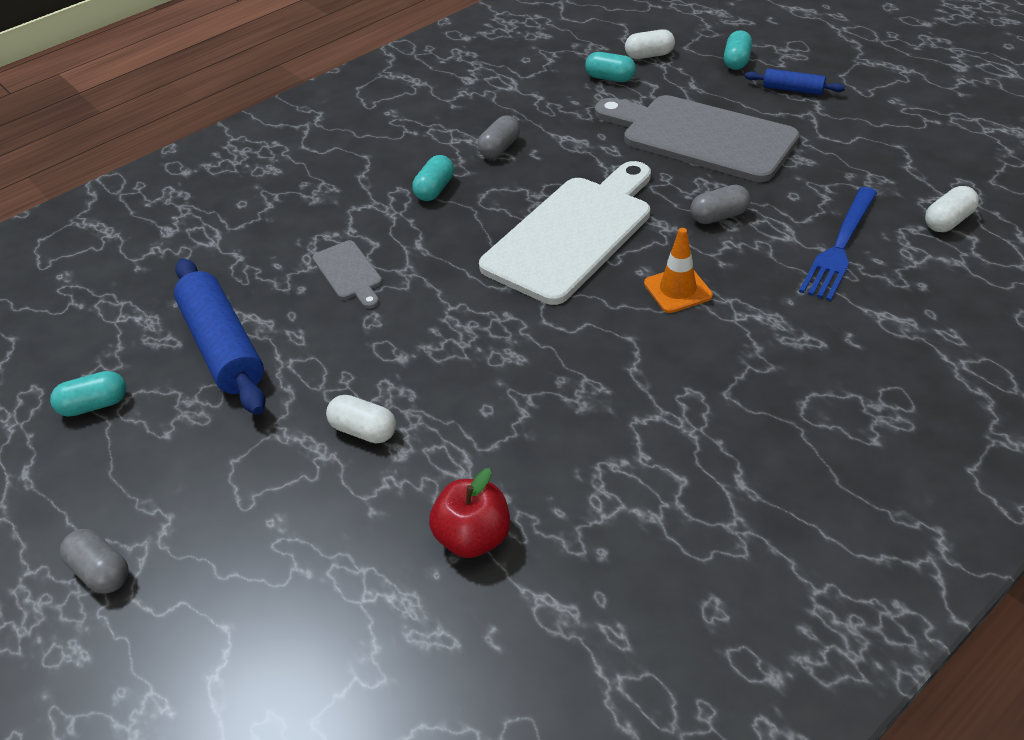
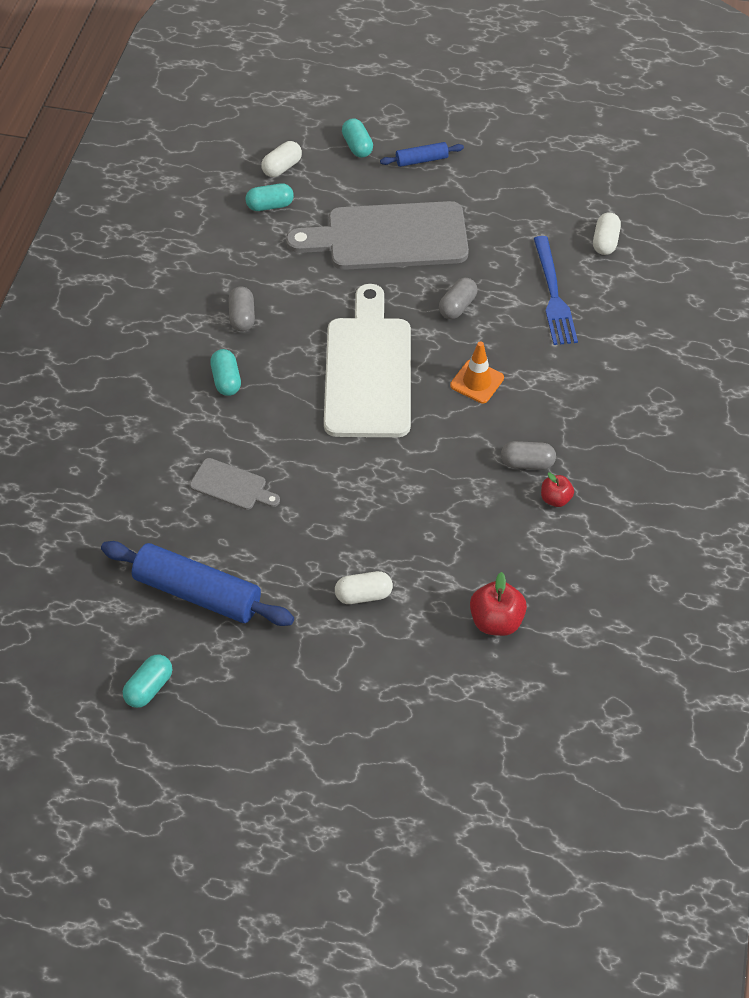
camera: 40 degrees left, 10 degrees up
(102, 571) = (288, 781): grey capsule -> grey capsule (527, 463)
(664, 444) = (555, 499): none -> red apple

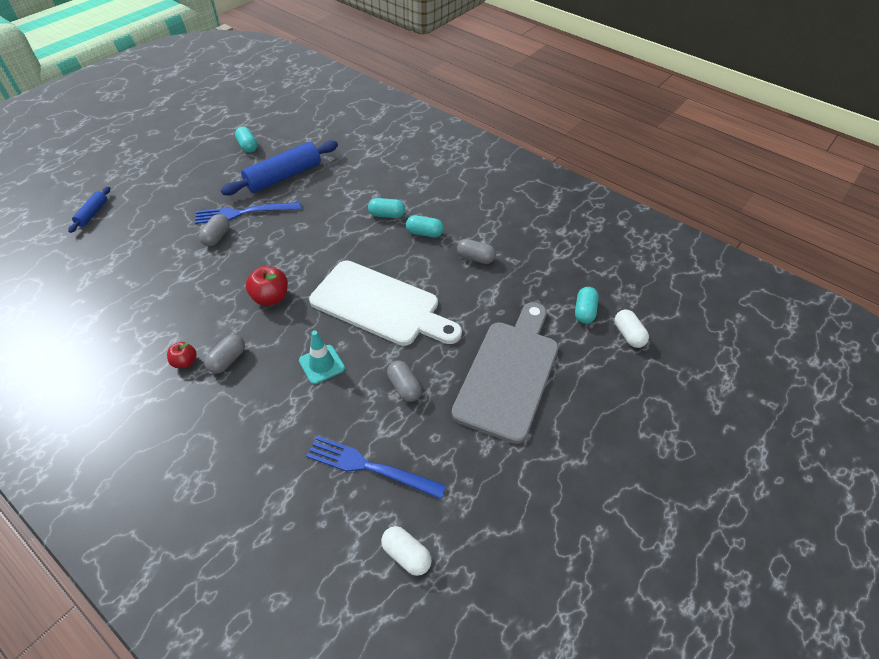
camera: 115 degrees right, 5 degrees down
(231, 485) = (341, 210): grey cutting board -> none
(301, 593) = (244, 213): none -> blue fork
(357, 146) = (637, 398): turquoise capsule -> turquoise capsule (387, 215)
(363, 594) = (217, 237): white capsule -> grey capsule
(421, 160) = (599, 442): blue rolling pin -> blue rolling pin (93, 213)
(477, 381) = (322, 364): orange traffic cone -> turquoise traffic cone
(496, 620) = (138, 287): red apple -> red apple (271, 298)

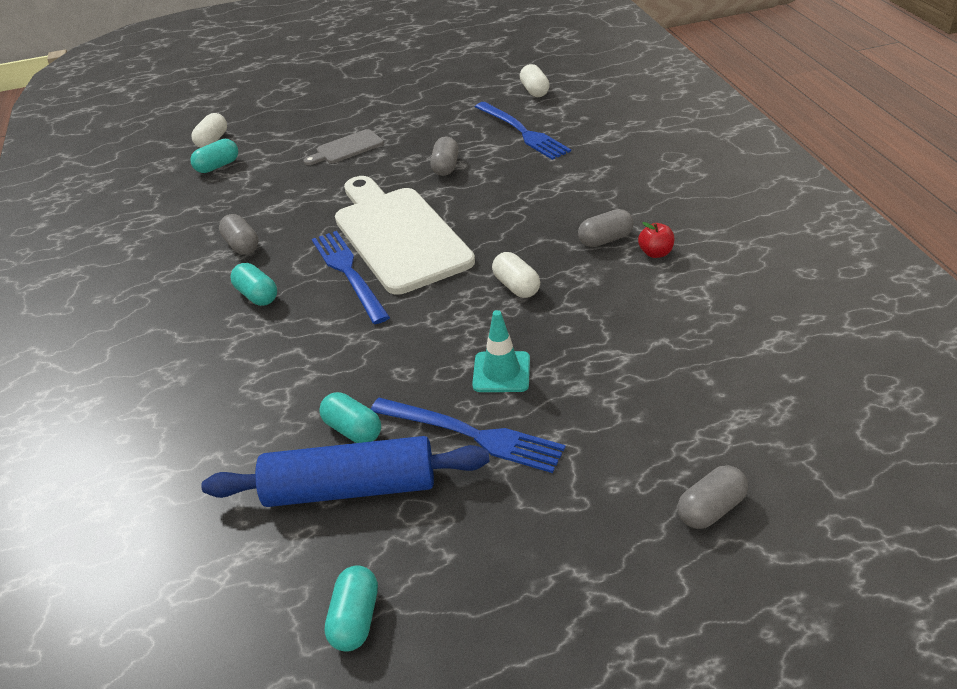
camera: 140 degrees left, 10 degrees down
(93, 213) = (759, 561): blue rolling pin -> none
(217, 237) = (541, 405): grey capsule -> grey capsule (710, 509)
(271, 298) = (516, 286): red apple -> white capsule
(322, 364) = (507, 205): turquoise traffic cone -> turquoise traffic cone (501, 372)
(385, 266) = (349, 273): none -> blue fork
(387, 215) = (271, 340): turquoise capsule -> turquoise capsule (353, 430)
(509, 374) = (346, 148): grey cutting board -> grey cutting board, size x0.45

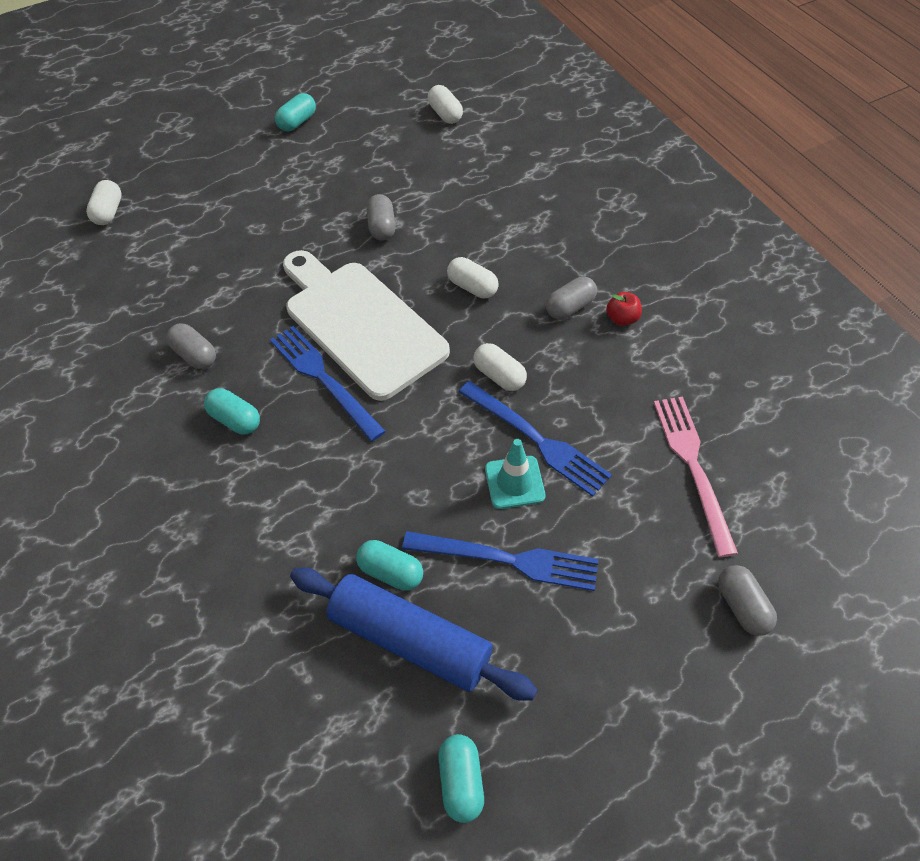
camera: 15 degrees left, 15 degrees up
(217, 166) = (128, 248): turquoise capsule -> turquoise capsule (297, 122)
(346, 148) = (266, 210): grey cutting board -> none
(350, 488) = (410, 639): blue rolling pin -> blue rolling pin turned 45 degrees clockwise
(514, 217) = (472, 287): none -> white capsule
(522, 132) = (449, 173): blue fork -> blue fork (536, 440)
(693, 380) = (693, 466): none -> pink fork
(710, 509) = (742, 606): grey capsule -> grey capsule turned 60 degrees counterclockwise

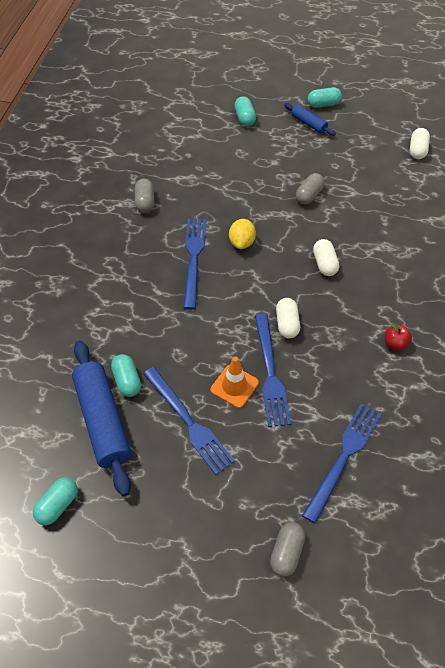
camera: 40 degrees right, 0 degrees up
(108, 212) = (176, 98): white capsule -> none
(235, 420) = (131, 249): turquoise capsule -> turquoise capsule (245, 118)
(302, 152) = (308, 124): none -> blue rolling pin
(360, 324) = (242, 242): white cutting board -> yellow lemon
(514, 482) = (234, 386): turquoise traffic cone -> orange traffic cone
(570, 307) = (370, 314): grey capsule -> none
(693, 466) = (344, 457): pink fork -> blue fork

